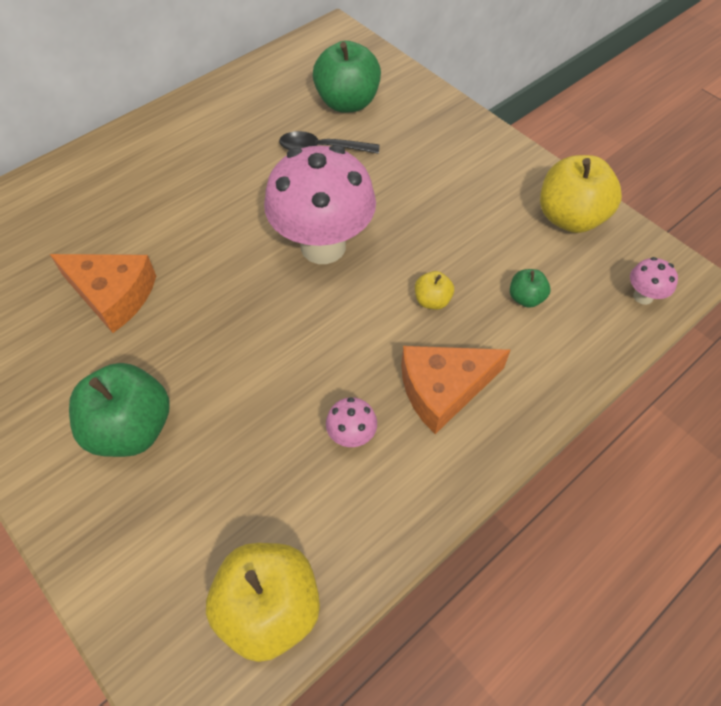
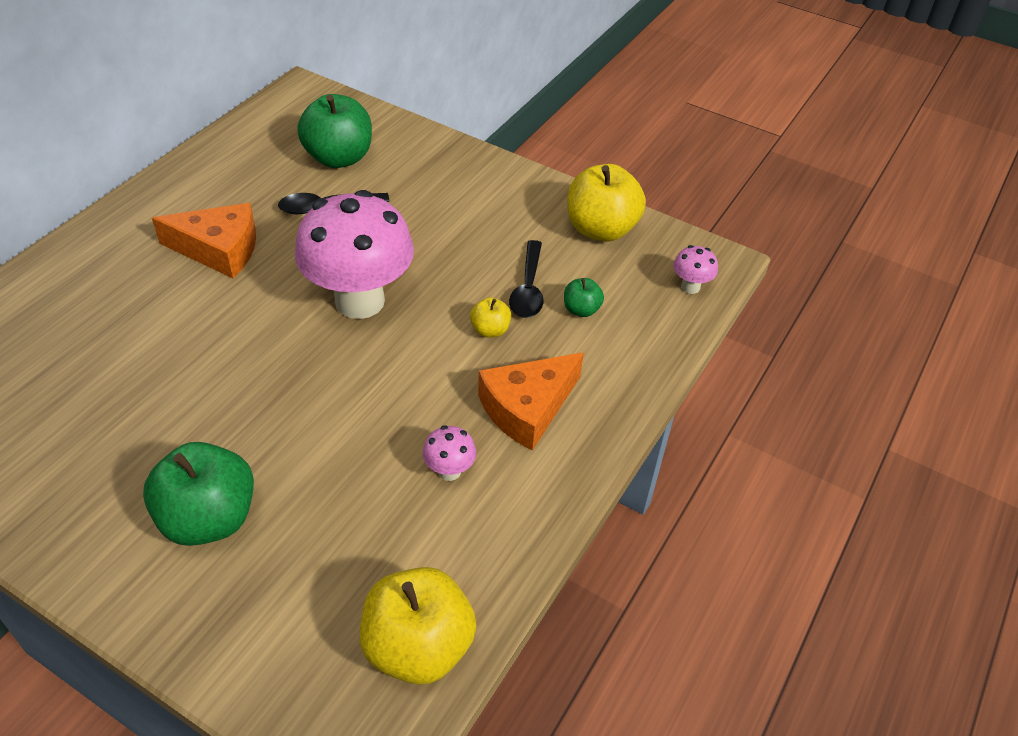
camera: 20 degrees left, 10 degrees down
(113, 295) = (139, 393): orange cheese -> orange cheese (219, 250)
(481, 265) = (528, 288): none -> black spoon

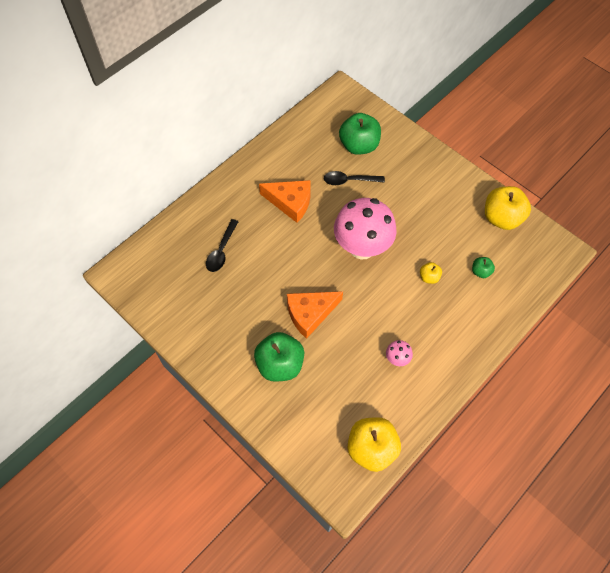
camera: 15 degrees right, 15 degrees up
(527, 408) = (442, 329): orange cheese -> orange cheese (310, 314)
(528, 288) = (453, 253): black spoon -> black spoon (221, 250)
(690, 287) = (545, 265): pink mushroom -> none

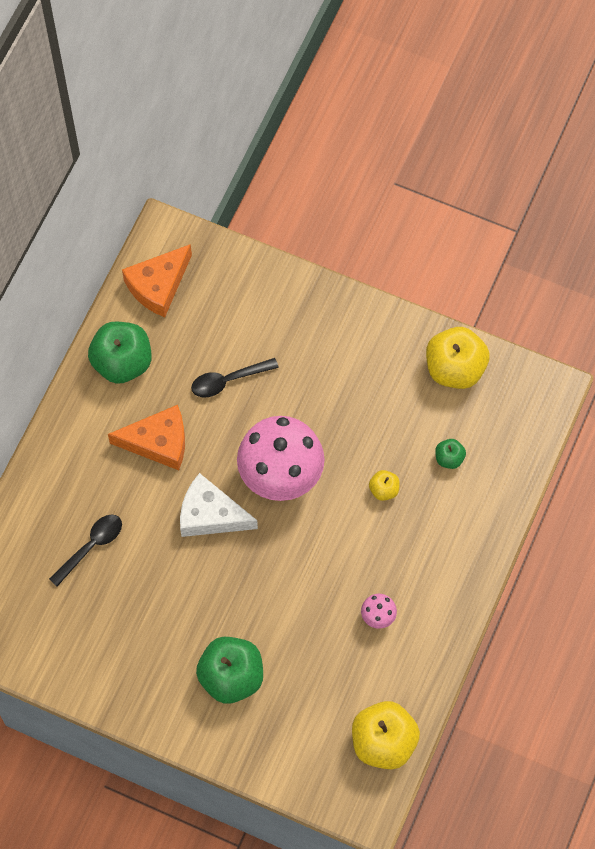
camera: 20 degrees left, 5 degrees up
(221, 250) = (91, 547): black spoon -> black spoon turned 135 degrees counterclockwise
(307, 256) = (210, 515): none -> white cheese
(310, 314) = (245, 595): orange cheese -> orange cheese (158, 285)
(359, 145) = (222, 319): green apple -> green apple (122, 362)

